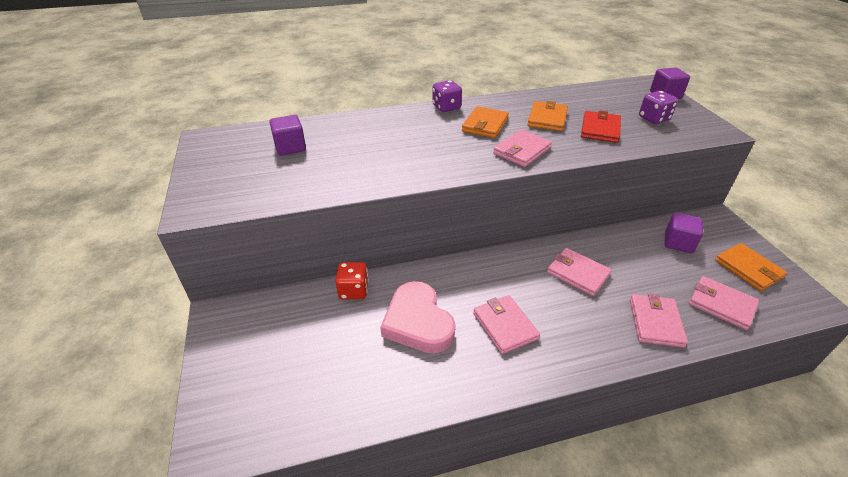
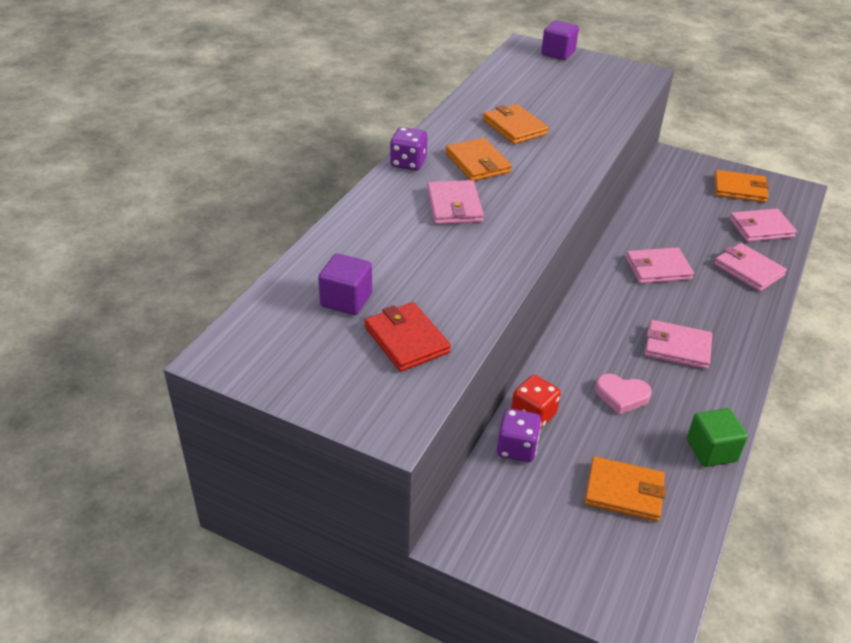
camera: 50 degrees left, 0 degrees up
(323, 370) = (624, 492): none -> orange wallet
(414, 400) = (711, 450): none -> green cube
(418, 322) = (621, 396): pink heart -> pink heart, size x0.56
(522, 151) = (551, 172): pink wallet -> pink wallet (454, 206)
(600, 129) = (569, 116): red wallet -> red wallet (406, 340)
(653, 118) = (587, 83): purple dice -> purple dice (517, 448)
(678, 243) = (678, 196): purple cube -> none

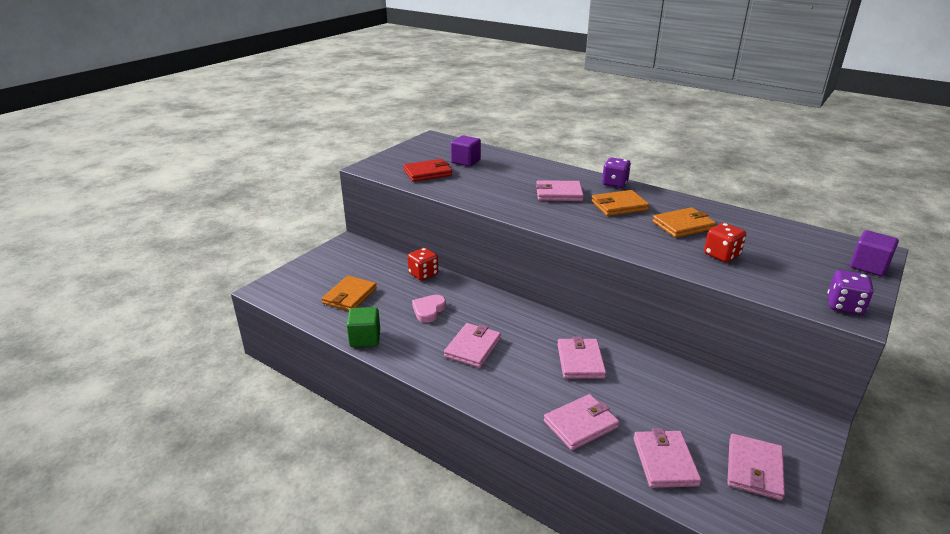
camera: 100 degrees right, 10 degrees down
(517, 448) = (399, 265): purple dice -> purple dice (844, 306)
(572, 114) = (721, 255): none -> red dice
(739, 189) = (754, 469): orange wallet -> pink wallet

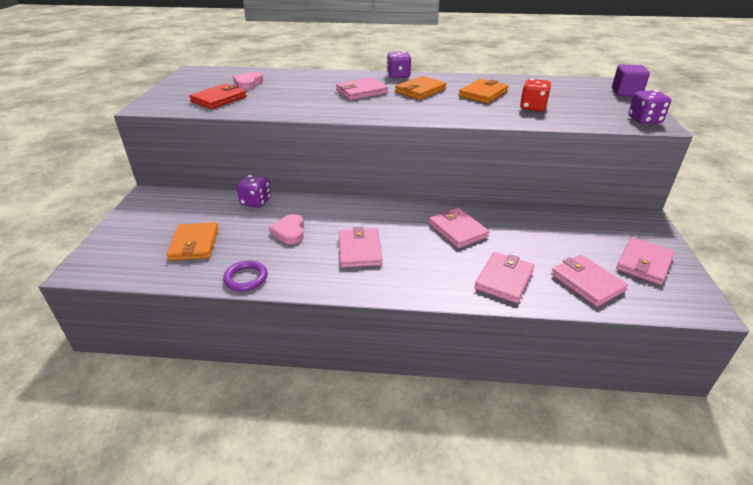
camera: 30 degrees left, 5 degrees up
(365, 338) = (246, 278): green cube -> purple ring
(423, 274) = (256, 202): red dice -> purple dice
(466, 161) = (248, 83): purple cube -> pink heart
(754, 469) = (644, 263): pink wallet -> pink wallet turned 45 degrees clockwise

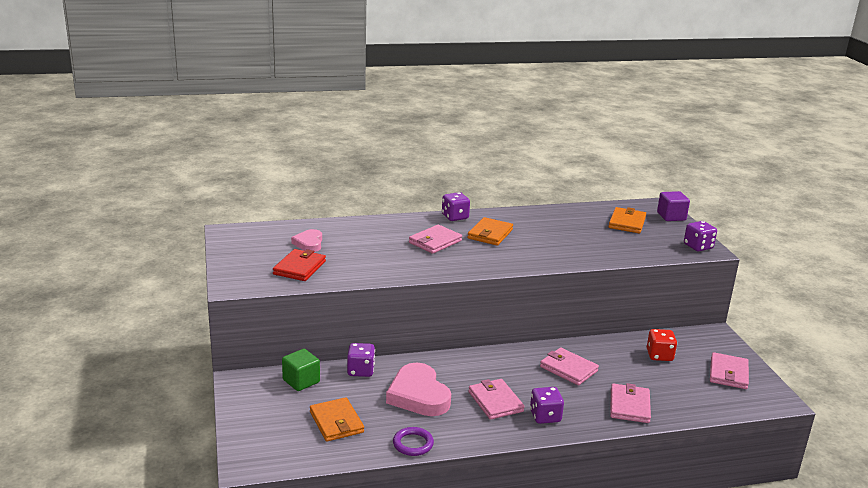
camera: 20 degrees left, 10 degrees down
(197, 203) = (301, 381): none -> green cube
(289, 232) = (418, 395): pink heart -> pink heart, size x1.79
(401, 274) = (545, 416): none -> purple dice
(483, 94) = (550, 232): orange wallet -> orange wallet (627, 223)
(533, 107) = (602, 243): red dice -> red dice (659, 355)
(587, 282) = (693, 397): pink wallet -> none

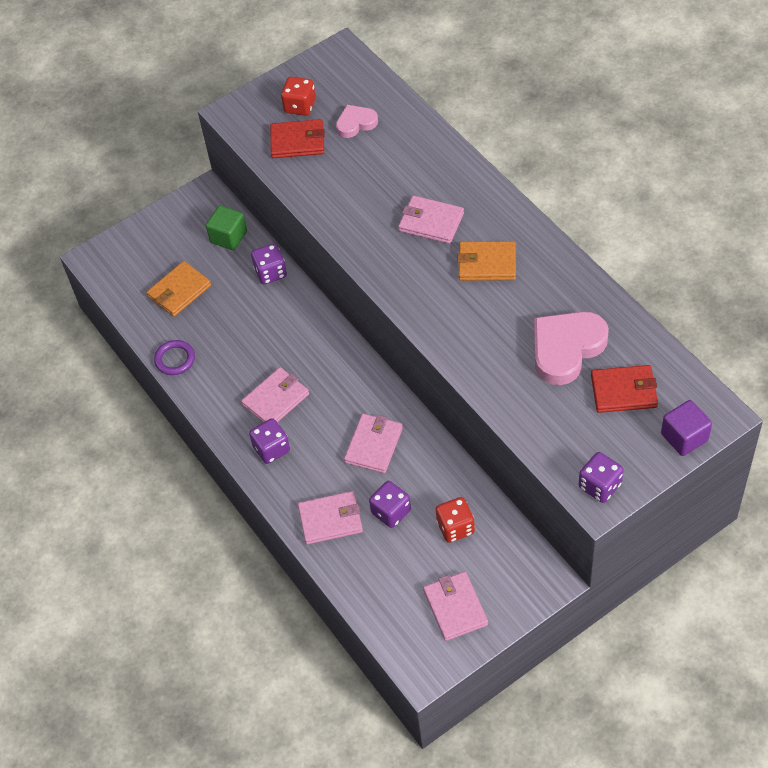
camera: 75 degrees right, 30 degrees up
(263, 258) = (300, 106): none -> red dice
(418, 395) = (253, 334): pink heart -> pink heart (566, 349)
(455, 217) = (512, 215): purple dice -> purple dice (391, 512)
(627, 223) = (624, 391): orange wallet -> red wallet
(728, 373) = (455, 607): pink wallet -> pink wallet turned 75 degrees clockwise

